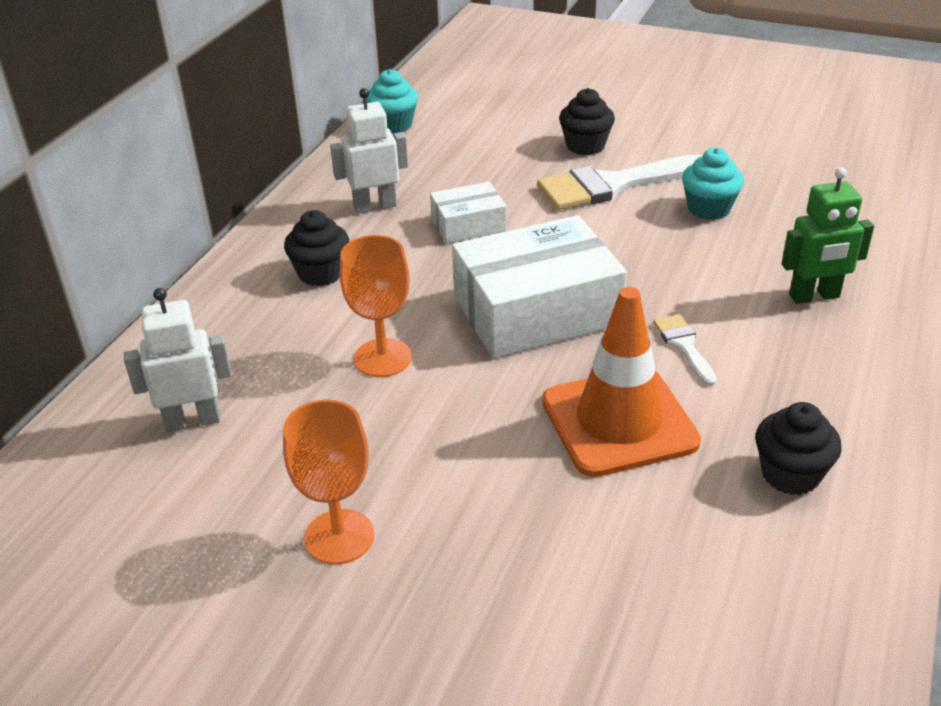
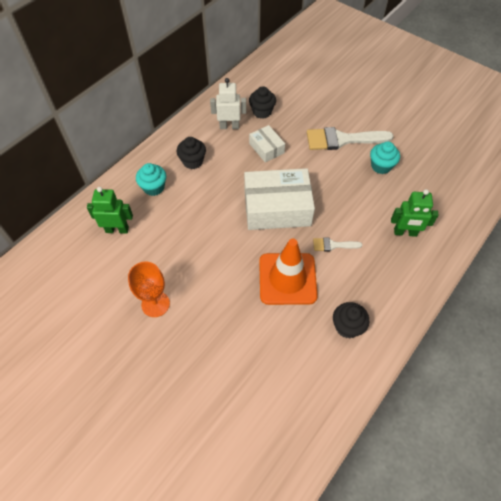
camera: 15 degrees right, 20 degrees up
(192, 421) = (117, 229): white robot -> green robot
(383, 358) = (202, 217): orange goblet -> none
(393, 125) = (255, 75): turquoise cupcake -> turquoise cupcake (154, 187)
(468, 224) = (266, 148): white box -> white box turned 60 degrees clockwise
(585, 146) = (340, 111): black cupcake -> black cupcake (262, 112)
(684, 346) = (333, 245): white brush -> white brush turned 90 degrees counterclockwise

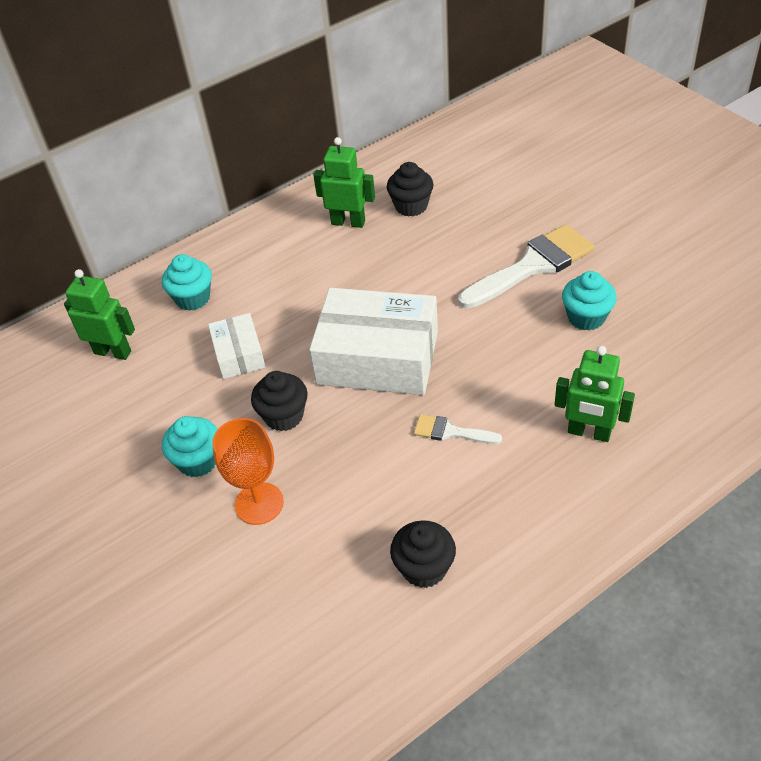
camera: 20 degrees right, 10 degrees down
(155, 304) = (125, 472): orange goblet -> orange goblet (259, 503)
(193, 161) = (269, 268): black cupcake -> black cupcake (284, 416)
(196, 289) = (198, 461): none -> turquoise cupcake
(229, 126) = (348, 222): white robot -> green robot
(266, 148) = (396, 263): white box -> white box (239, 354)
(287, 278) = (351, 472): orange traffic cone -> none
(342, 140) = (532, 266): white brush -> white brush turned 135 degrees clockwise

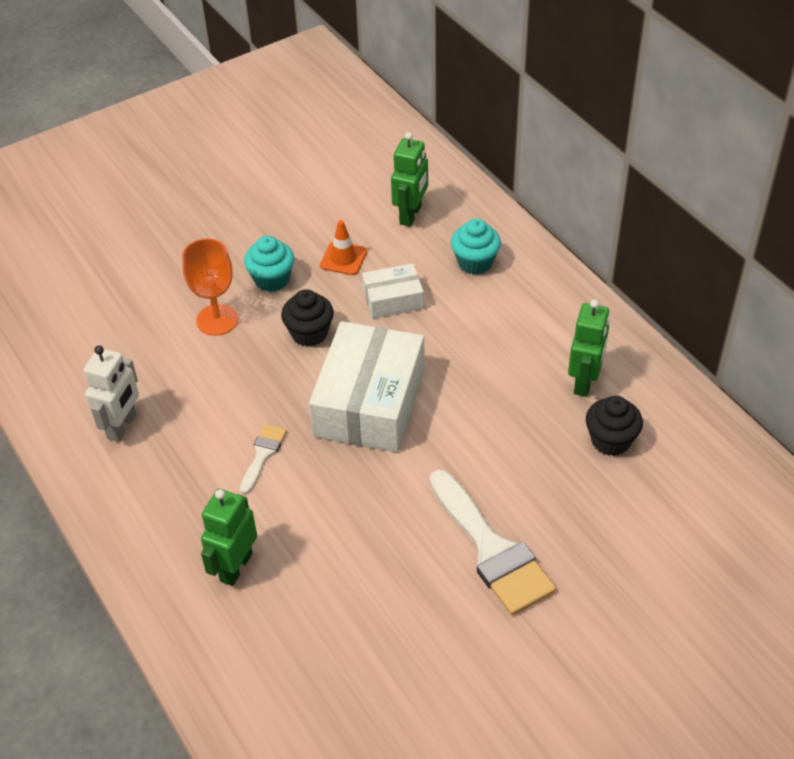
camera: 90 degrees right, 0 degrees up
(172, 401) = (343, 258): none -> orange traffic cone
(424, 568) = (122, 426): black cupcake -> white robot
(586, 317) = (399, 591): turquoise cupcake -> none

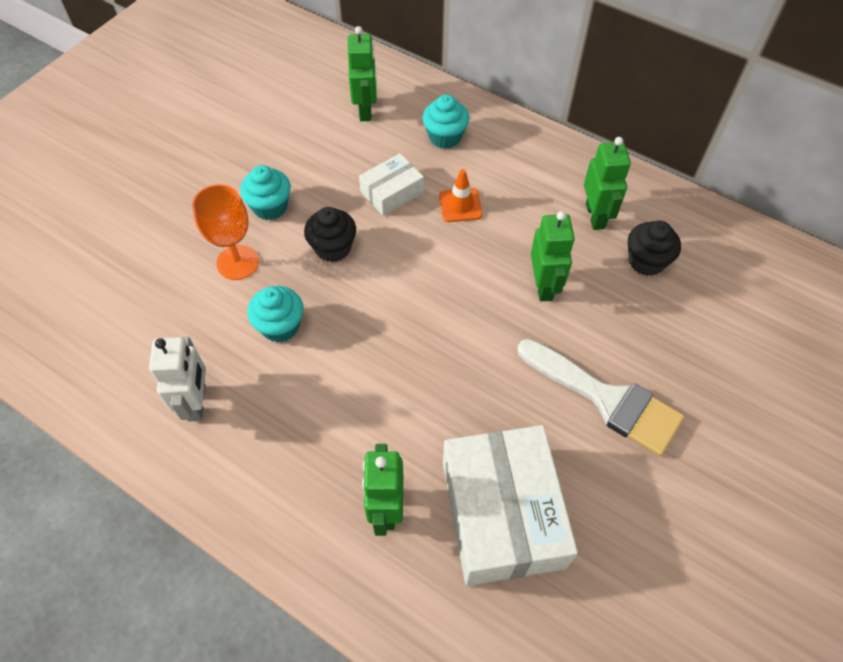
camera: 25 degrees left, 10 degrees up
(226, 386) = (280, 326): none -> turquoise cupcake
(263, 454) = (352, 382): white brush -> none
(343, 258) = (326, 167): orange traffic cone -> orange traffic cone (460, 205)
(369, 402) = (423, 296): white box -> white box (502, 513)
(491, 430) = (544, 286): none -> green robot

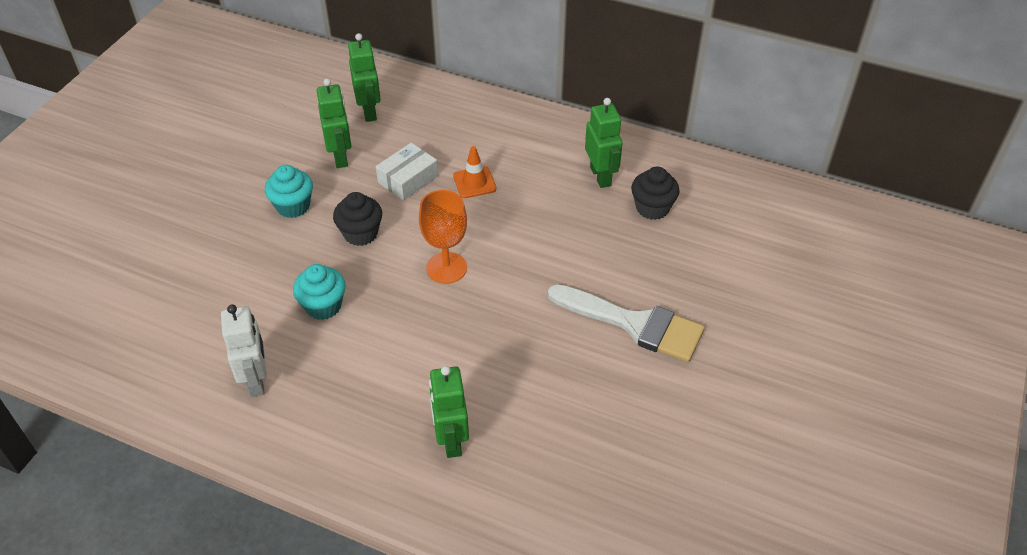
camera: 10 degrees left, 10 degrees down
(238, 262) = (271, 257): orange goblet -> orange goblet (446, 268)
(445, 137) = (449, 126): turquoise cupcake -> none
(502, 513) = (556, 428): white box -> none
(544, 286) = (563, 240): green robot -> green robot (340, 157)

